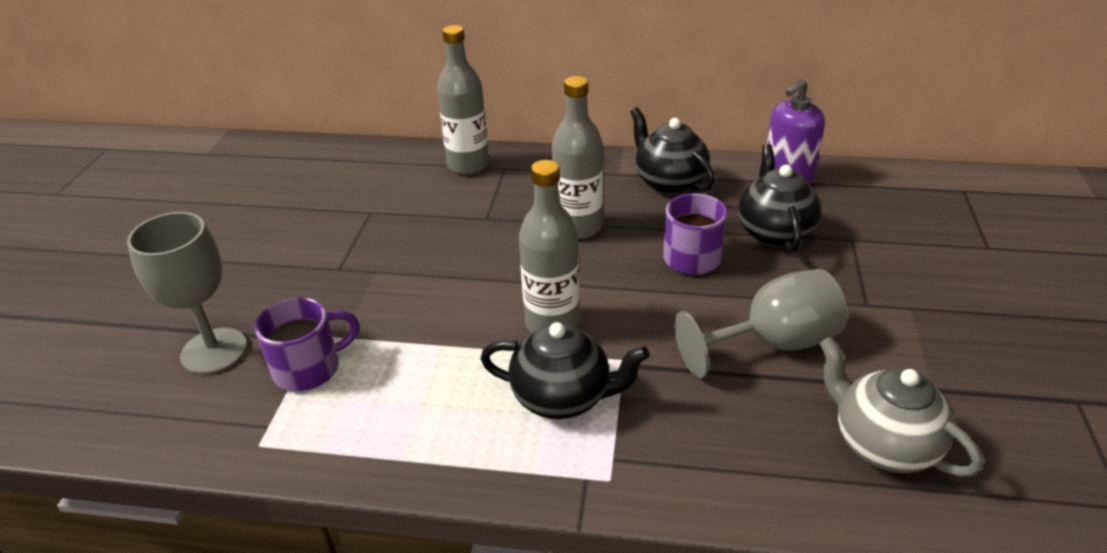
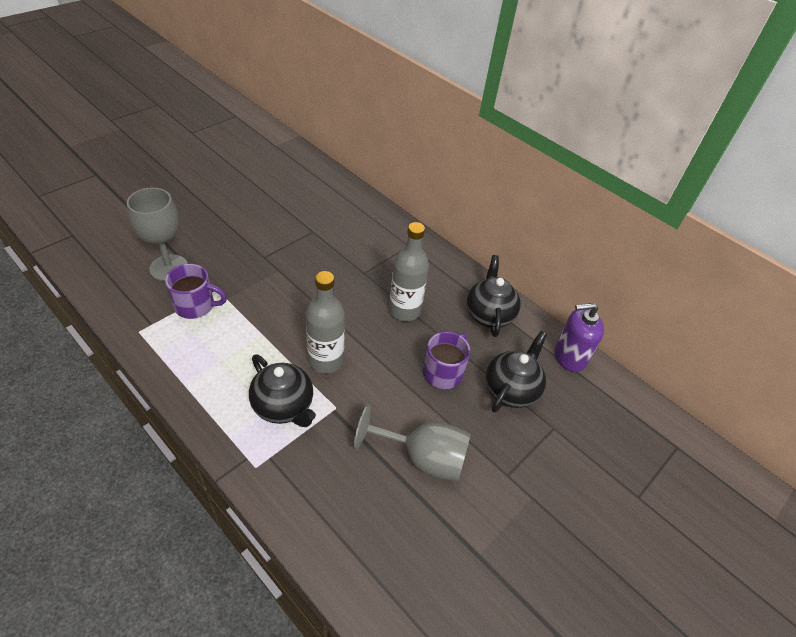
camera: 30 degrees right, 10 degrees up
(468, 165) = (391, 231): grey bottle -> none
(882, 444) = (407, 561): grey teapot -> none

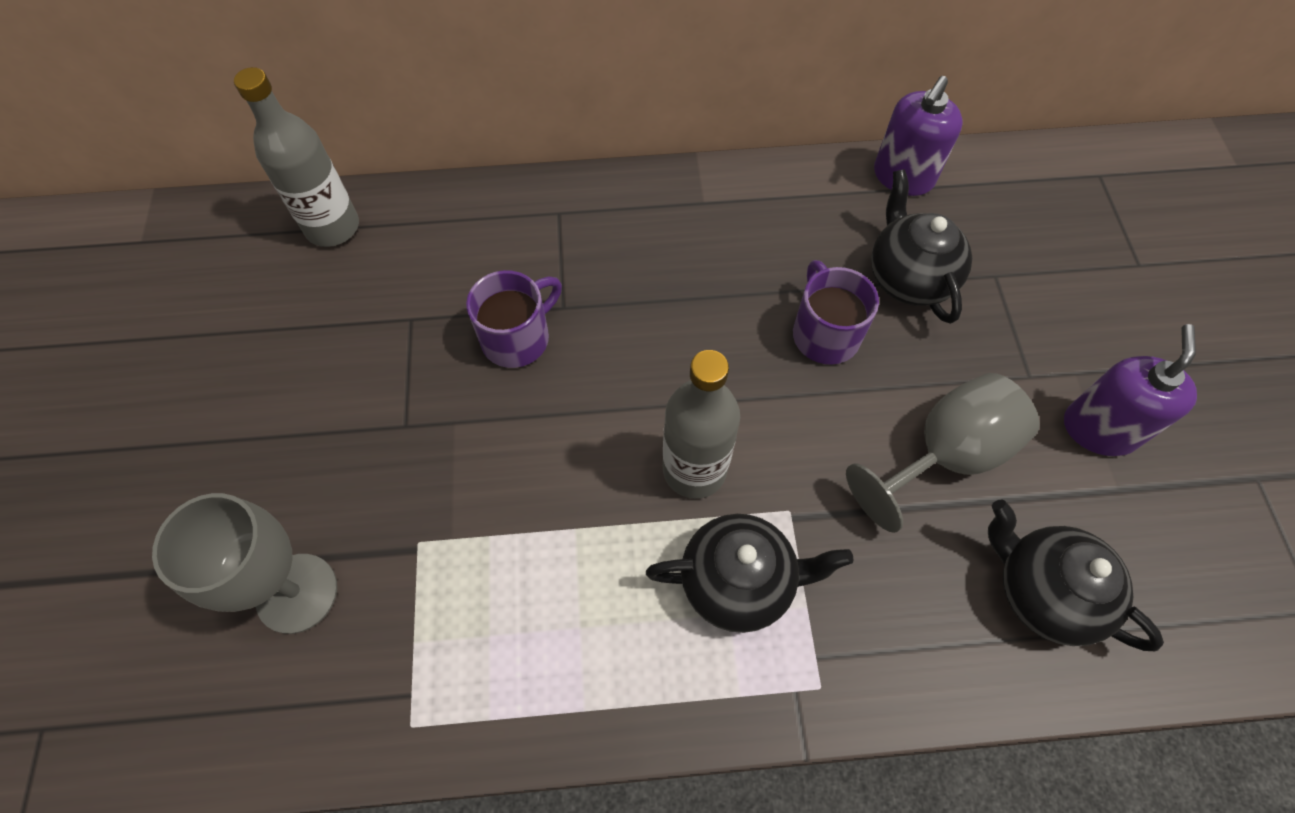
camera: 45 degrees left, 15 degrees up
(196, 306) = (428, 597): purple mug -> purple mug (517, 337)
(404, 310) = (680, 305): grey bottle -> grey bottle (332, 227)
(489, 314) = (768, 210): black teapot -> black teapot (1042, 592)
(507, 526) = (1099, 429): none -> purple soap dispenser

